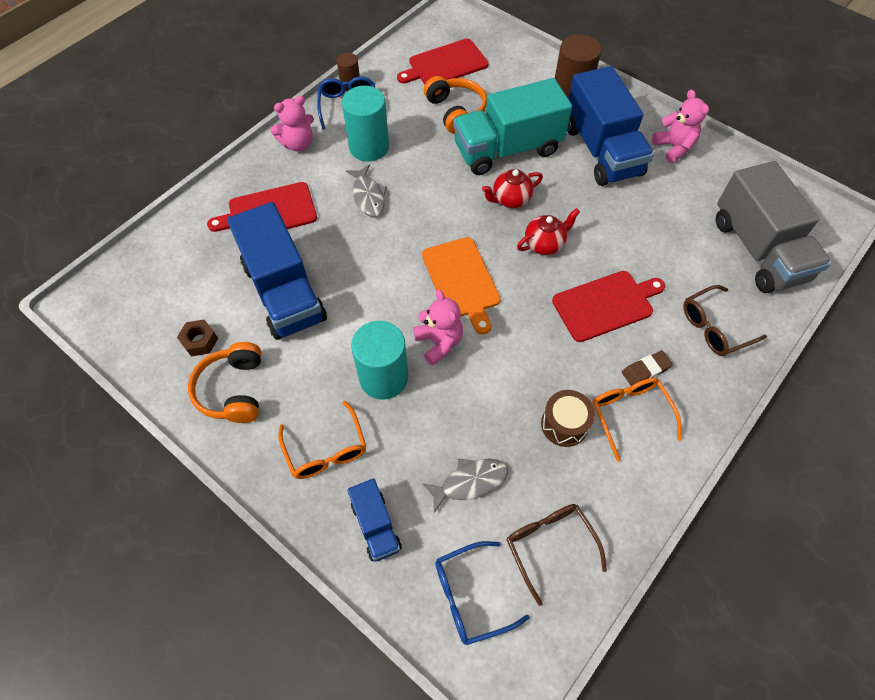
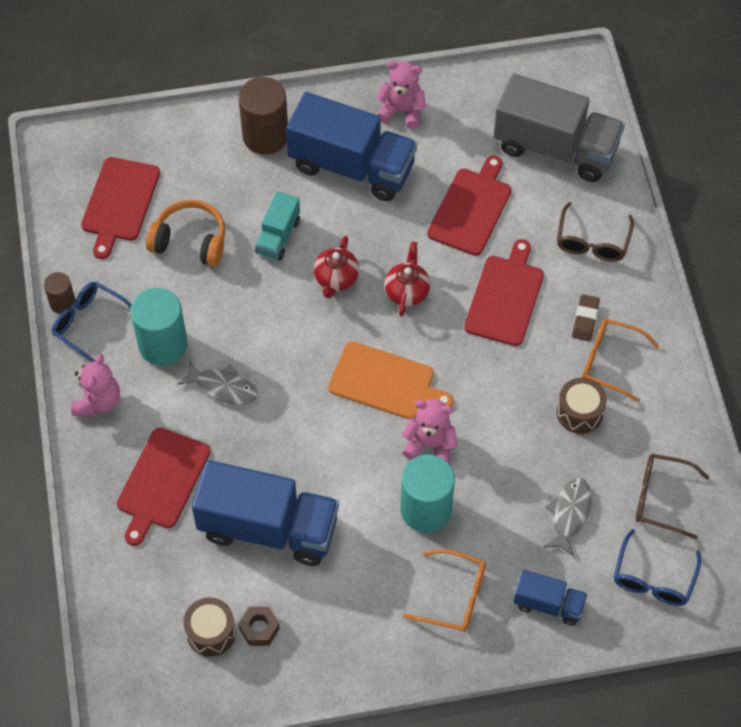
camera: 50 degrees left, 0 degrees up
(175, 315) = (211, 632): none -> brown drum
(233, 390) = (335, 631): orange headphones -> none
(507, 149) = (278, 236): turquoise truck -> turquoise truck, size x0.50
(650, 235) = (471, 209): none -> red cutting board

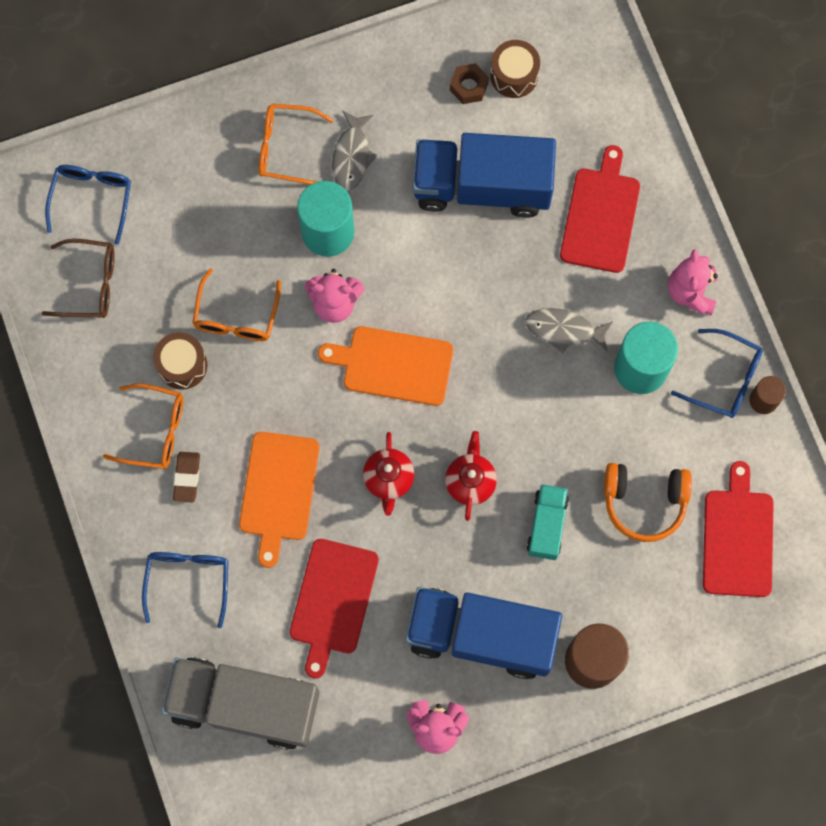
camera: 170 degrees right, 15 degrees up
(505, 297) = (278, 491): red cutting board -> orange cutting board
(524, 447) = (236, 316): none -> orange glasses
(548, 604) = (193, 156): blue truck -> none
(569, 514) = (182, 251): grey fish -> grey fish (351, 156)
(592, 242) = (188, 580): brown glasses -> blue glasses

